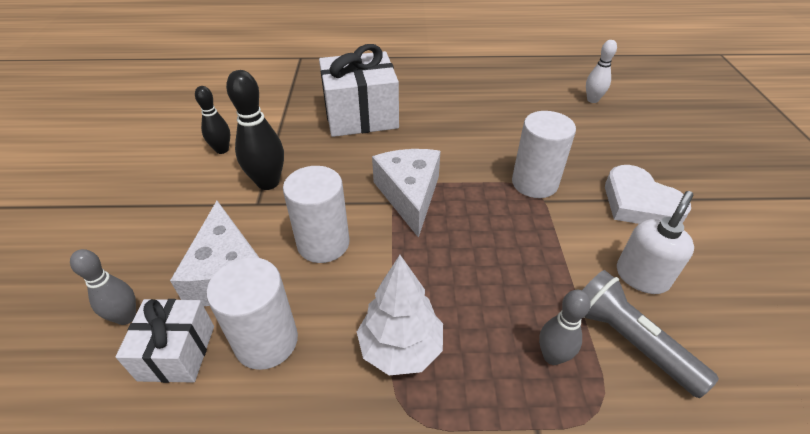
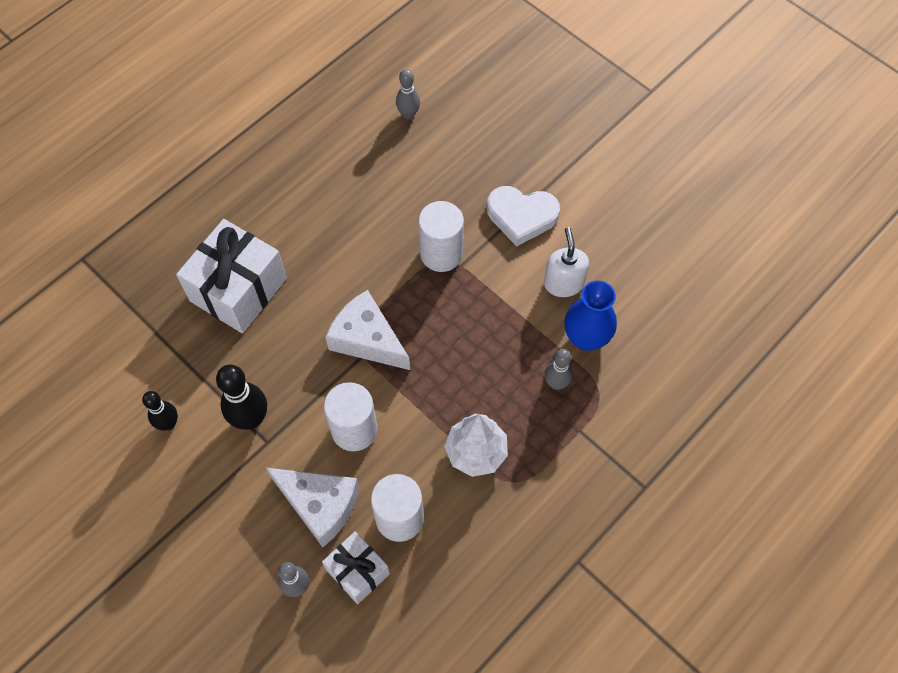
camera: 45 degrees left, 20 degrees up
(592, 100) = (408, 114): white bowling pin -> grey bowling pin
(629, 340) = (586, 338): grey flashlight -> blue vase

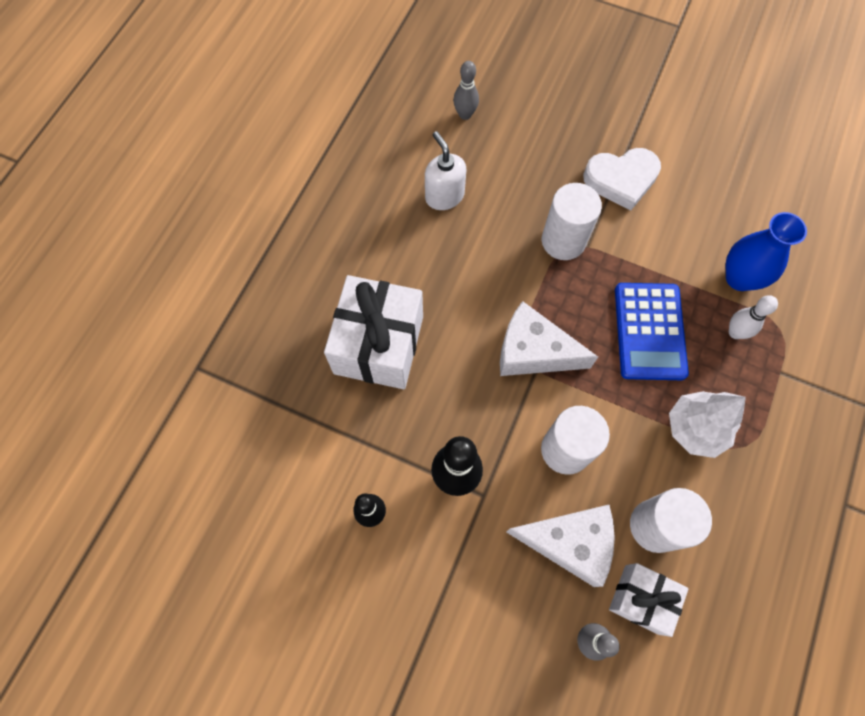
camera: 20 degrees left, 5 degrees up
(478, 356) = (649, 331): none -> blue calculator
(556, 383) = (735, 332): grey bowling pin -> white bowling pin
(563, 283) = (692, 232): white soap dispenser -> white soap dispenser (444, 196)

